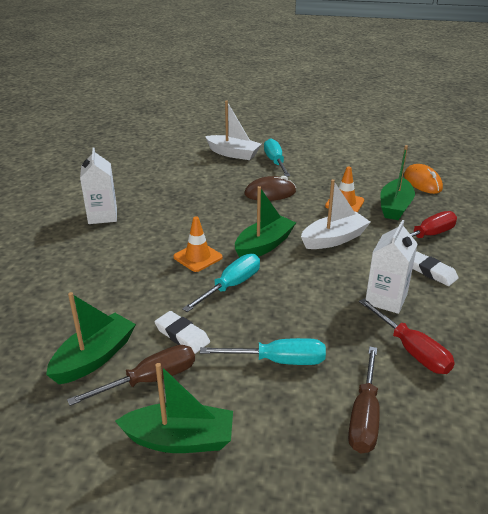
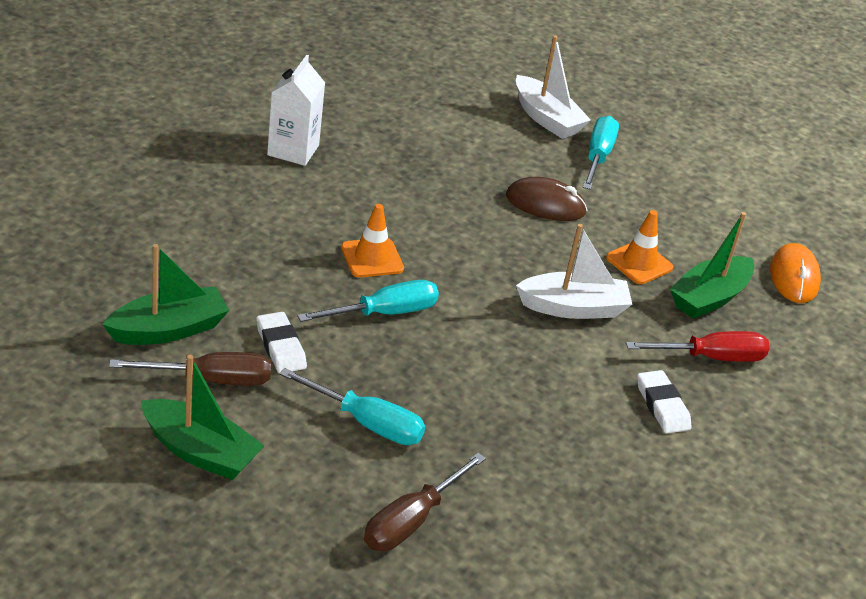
camera: 20 degrees right, 5 degrees up
(264, 245) = (470, 278): green boat -> none
(386, 299) = (564, 413): white carton -> none
(412, 350) = (535, 483): red screwdriver -> none

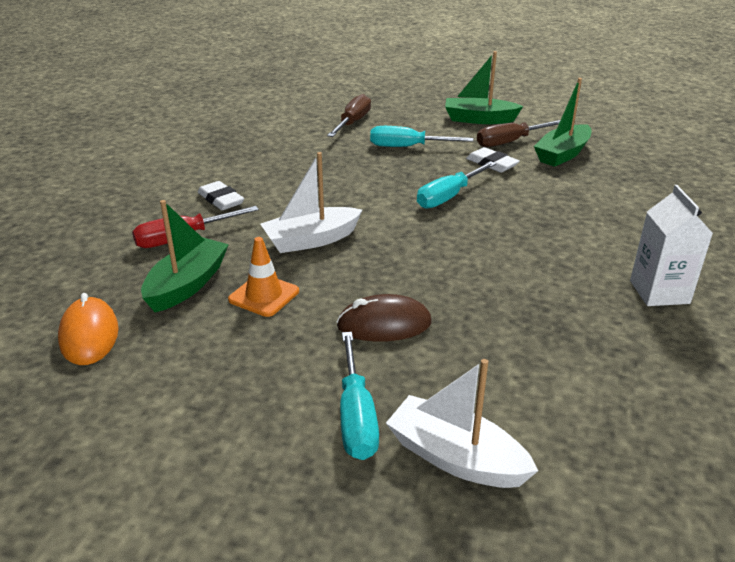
camera: 165 degrees right, 5 degrees down
(372, 258) = (492, 226): orange traffic cone -> none

